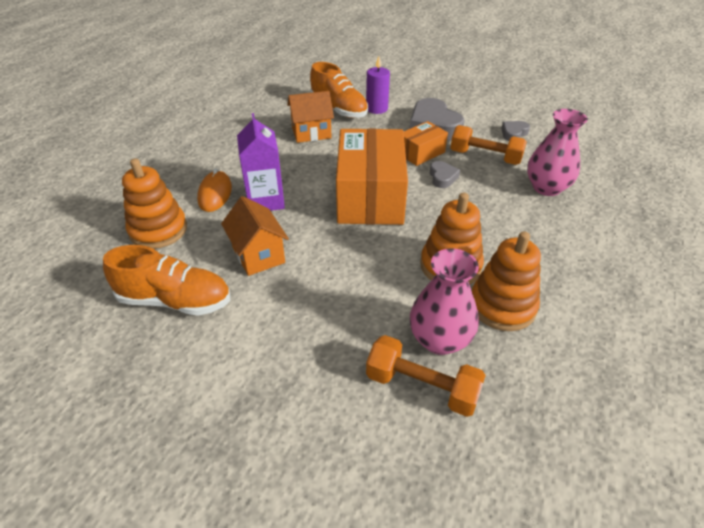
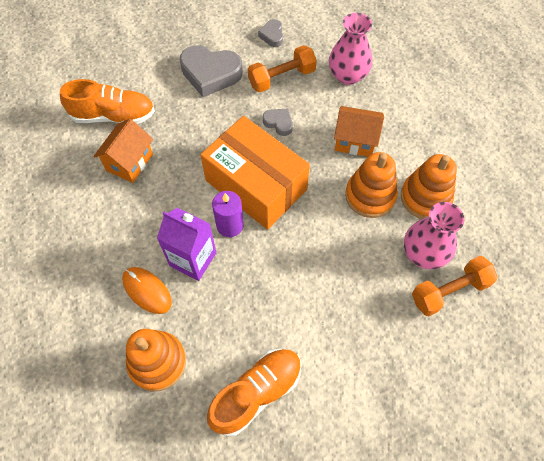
camera: 50 degrees left, 20 degrees up
(258, 255) = (255, 306): orange house -> orange house (355, 141)
(377, 109) = (143, 89): purple candle -> purple candle (230, 225)
(421, 153) = (236, 111): orange box -> none

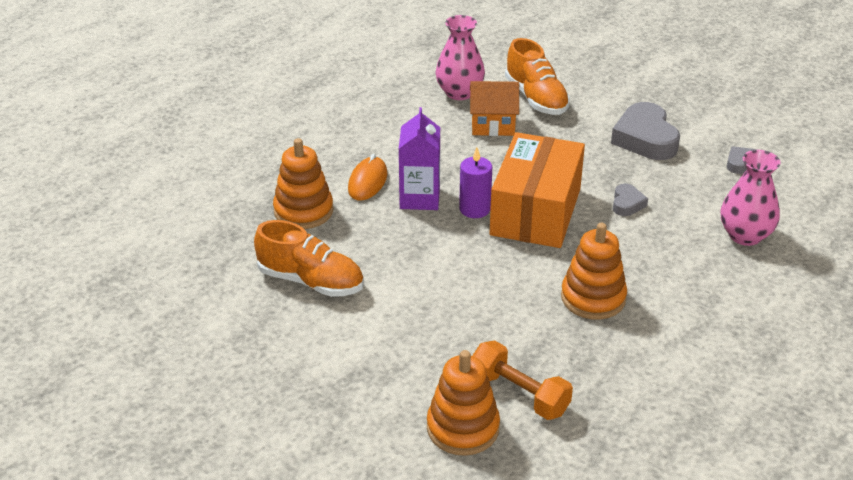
camera: 65 degrees right, 25 degrees down
(282, 78) = (690, 187): orange dumbbell -> none
(355, 141) = (656, 266): orange house -> none
(423, 253) = (552, 360): pink vase -> pink vase (459, 92)
(425, 197) = (629, 344): orange stacking toy -> orange stacking toy (463, 428)

